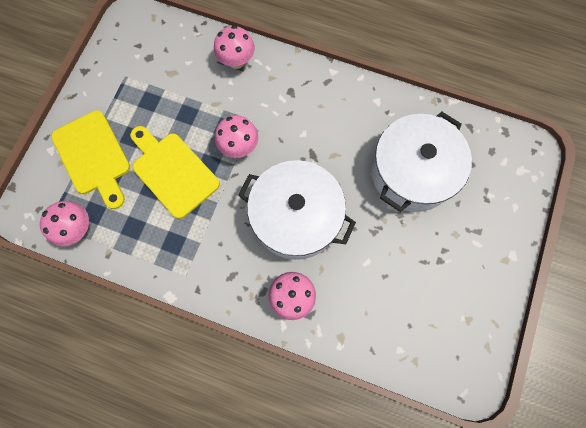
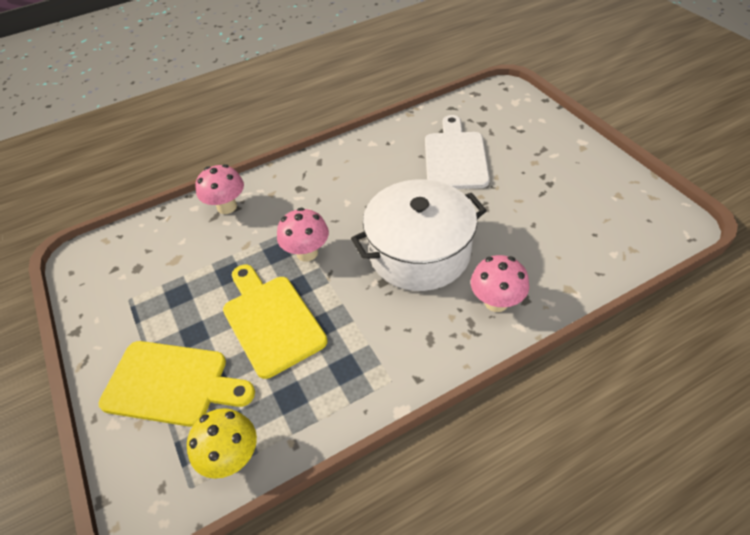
camera: 45 degrees left, 25 degrees down
(77, 229) = (232, 457): pink mushroom -> yellow mushroom
(173, 171) = (271, 320): yellow cutting board -> yellow cutting board turned 60 degrees clockwise
(412, 172) = (455, 157): white pot -> white cutting board

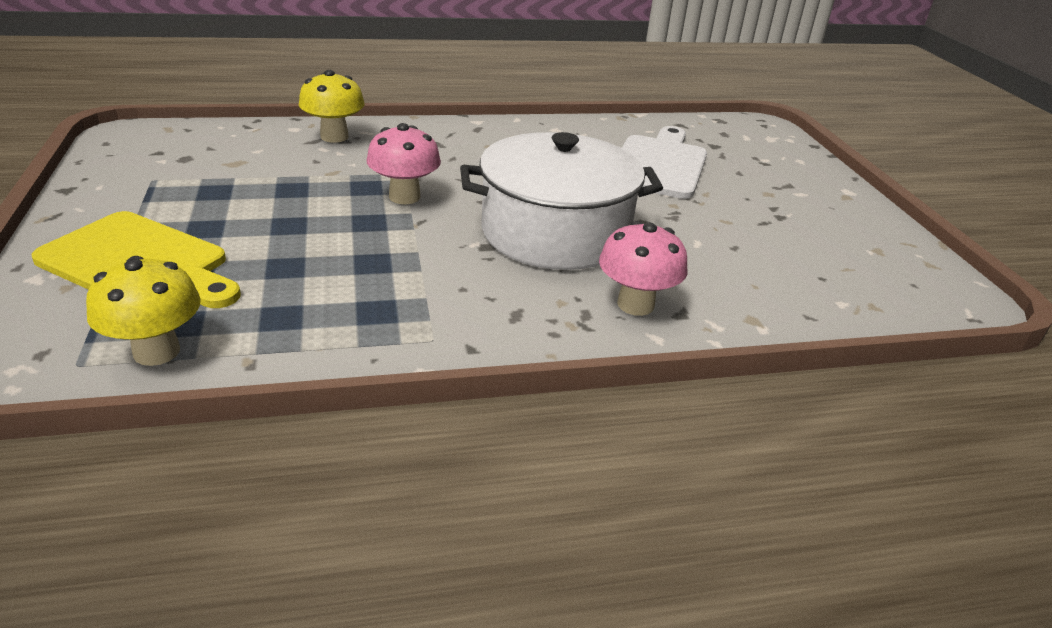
camera: 10 degrees right, 15 degrees down
(227, 207) = (334, 137): pink mushroom -> yellow mushroom
(271, 320) = (312, 242): yellow cutting board -> none

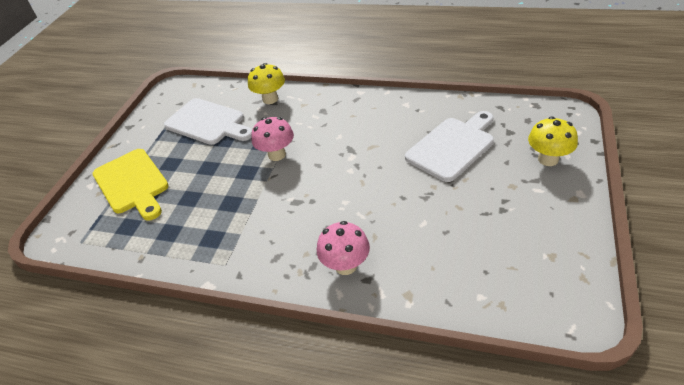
camera: 35 degrees right, 10 degrees up
(156, 352) = (110, 242): yellow mushroom -> yellow mushroom (548, 159)
(238, 171) = (207, 123): none -> white cutting board
(555, 232) = (340, 198): white pot -> none

